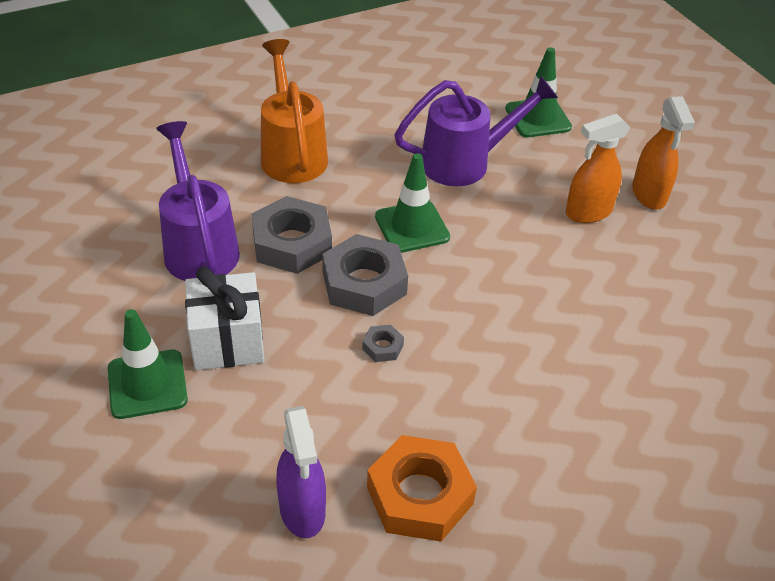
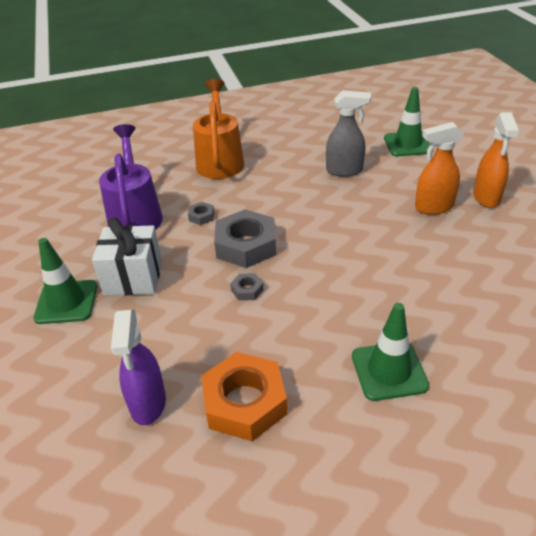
camera: 15 degrees right, 5 degrees down
(292, 243) = (201, 216): grey nut -> grey nut, size x0.44
(412, 227) = (293, 210): green traffic cone -> green traffic cone (389, 371)
(465, 162) = (345, 170): purple watering can -> grey spray bottle

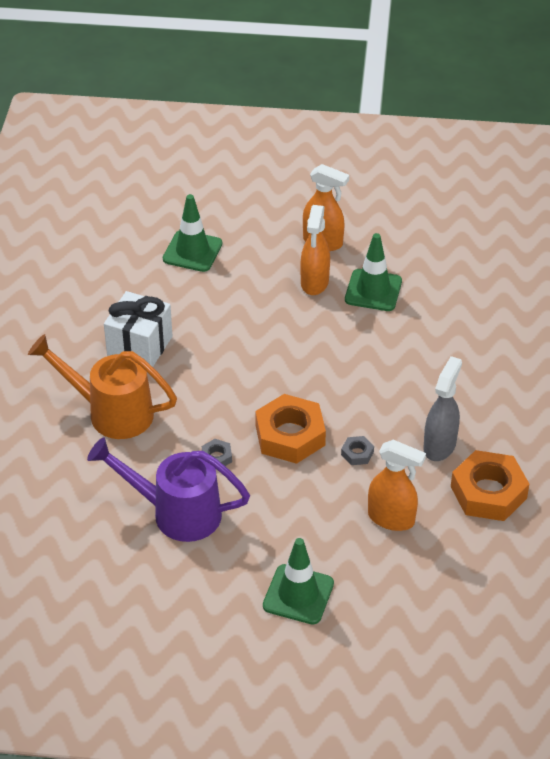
camera: 70 degrees left, 5 degrees up
(133, 277) = (290, 534): white gift -> white gift (139, 346)
(148, 404) = (461, 554): purple spray bottle -> none
(176, 336) = (391, 518): none -> orange spray bottle
(246, 245) = (290, 435): grey nut -> orange nut
(345, 170) = (208, 318): grey spray bottle -> grey spray bottle (440, 445)
(389, 371) = (497, 397): green traffic cone -> green traffic cone (373, 290)

